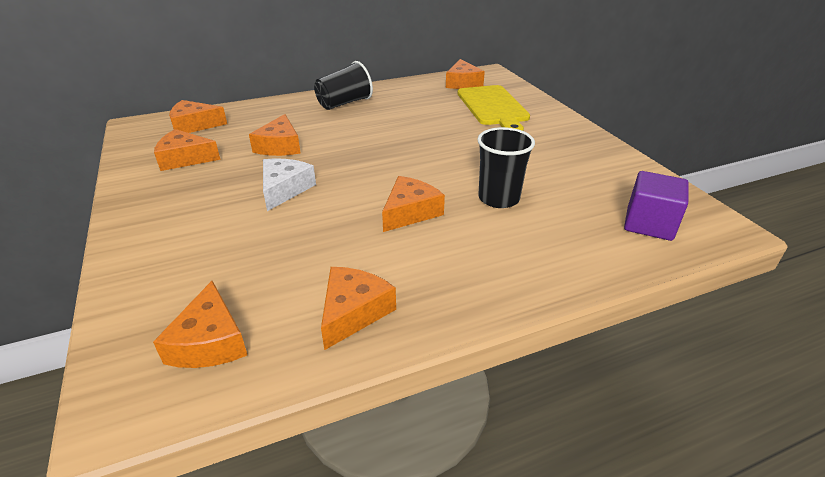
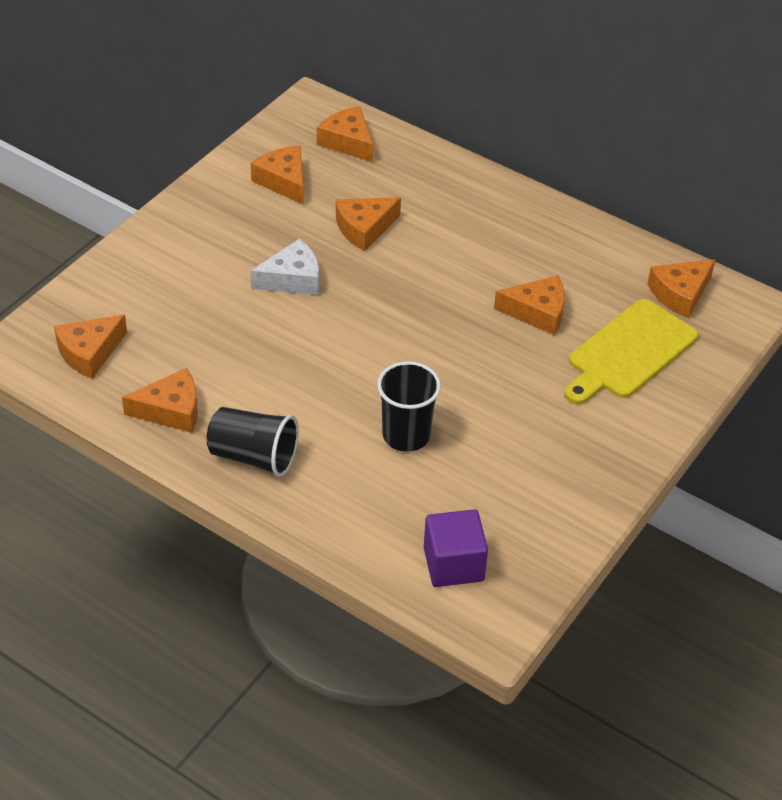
camera: 55 degrees right, 10 degrees up
(344, 103) = (508, 220): black cup -> black cup (253, 456)
(410, 212) = (328, 382): orange cheese -> orange cheese (537, 312)

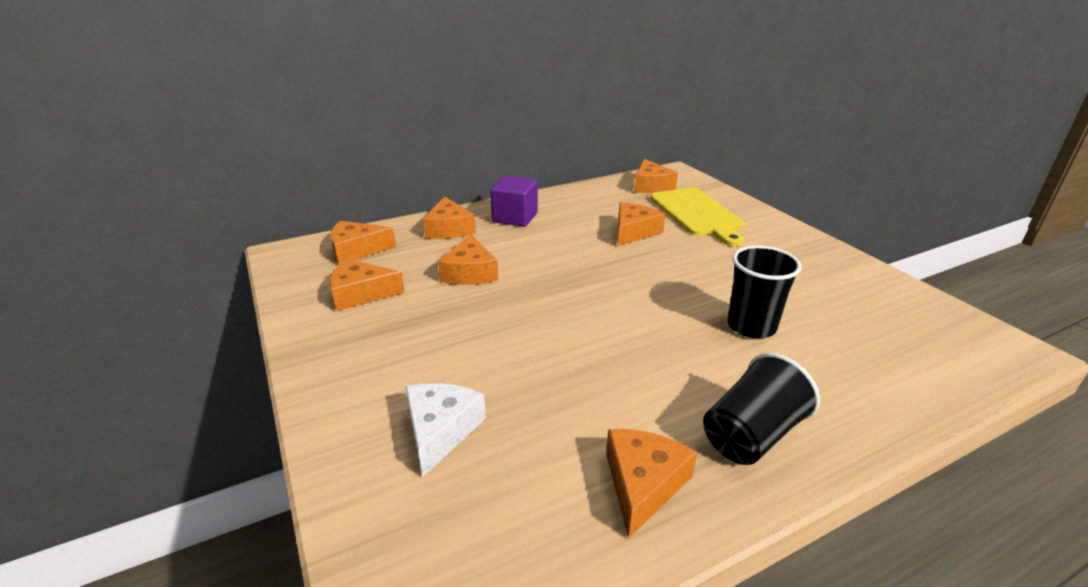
camera: 60 degrees left, 15 degrees down
(89, 352) = (482, 538): orange cheese -> orange cheese (449, 229)
(293, 279) = (497, 327): white cheese -> white cheese (440, 430)
(453, 564) = (932, 349): purple cube -> purple cube (515, 217)

